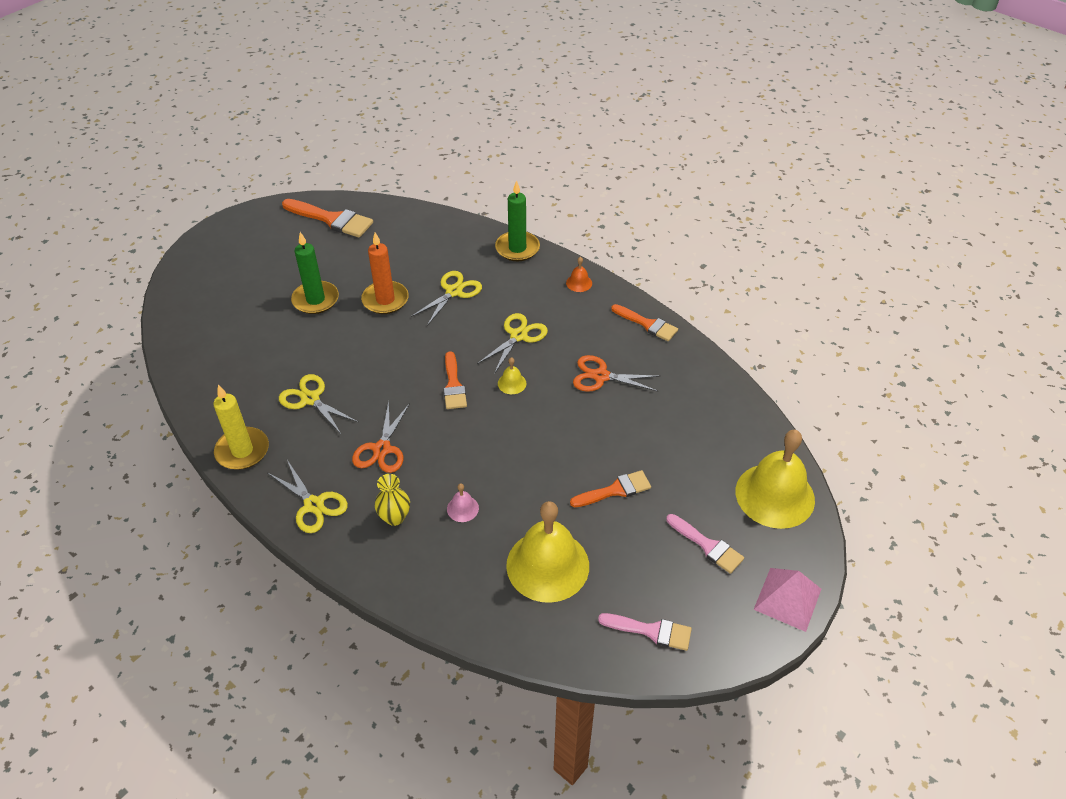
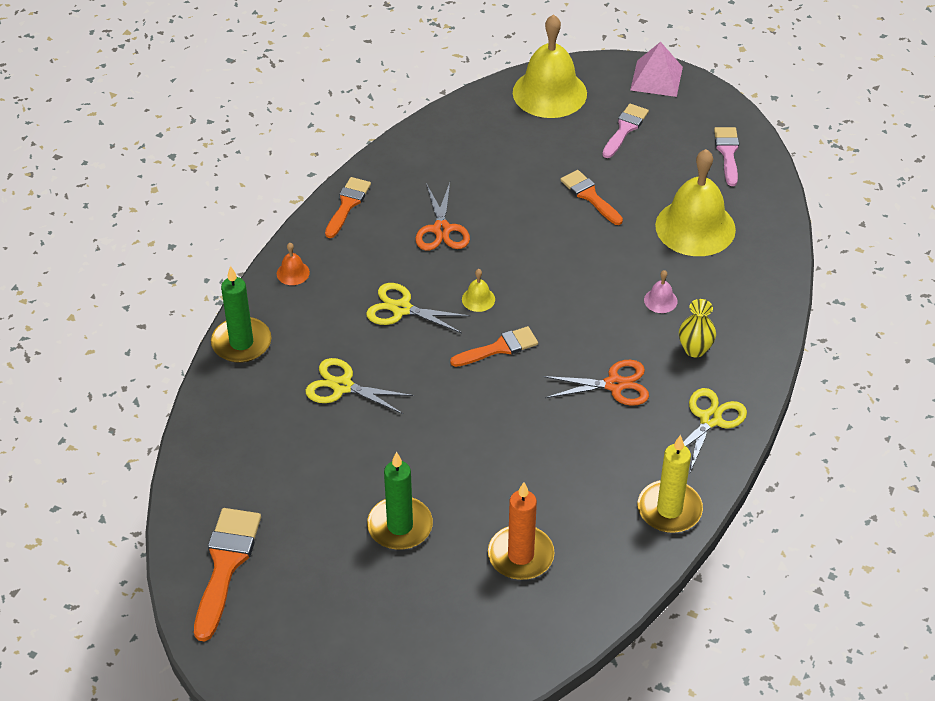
camera: 105 degrees left, 0 degrees up
(310, 399) = (569, 472): yellow scissors -> none
(385, 300) = (378, 451): orange candle -> orange candle (520, 555)

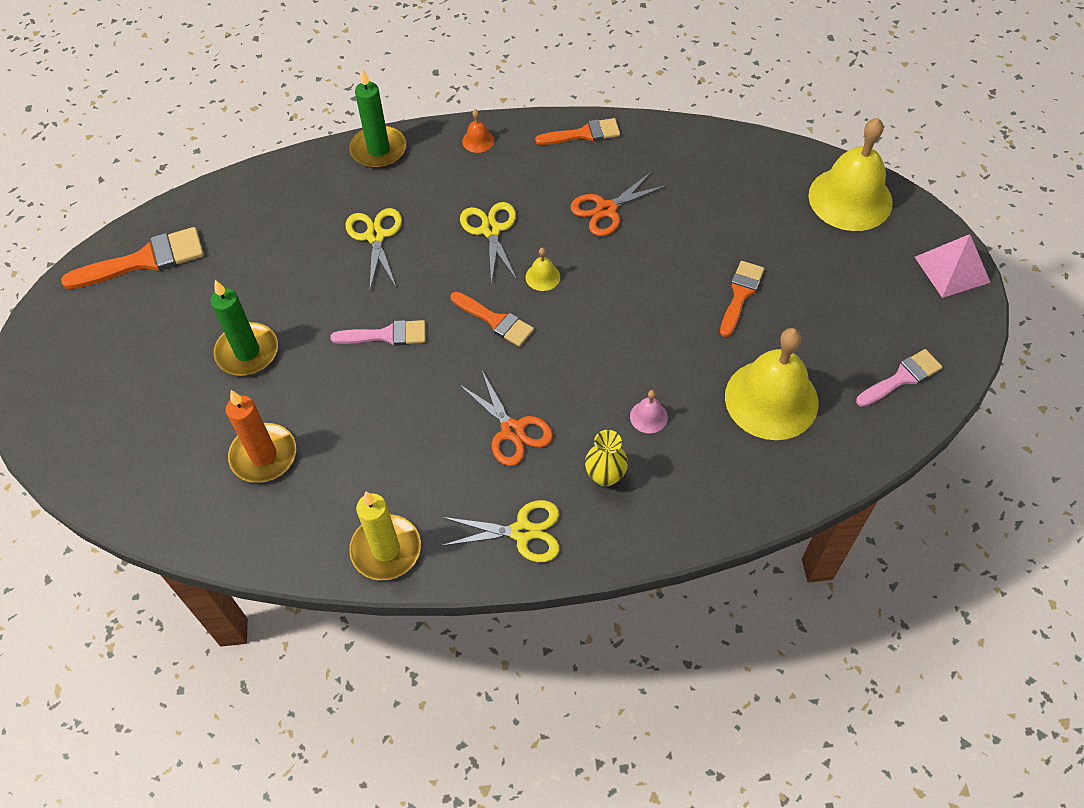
camera: 60 degrees right, 10 degrees up
(625, 129) = (856, 278): pink brush -> pink brush (386, 335)

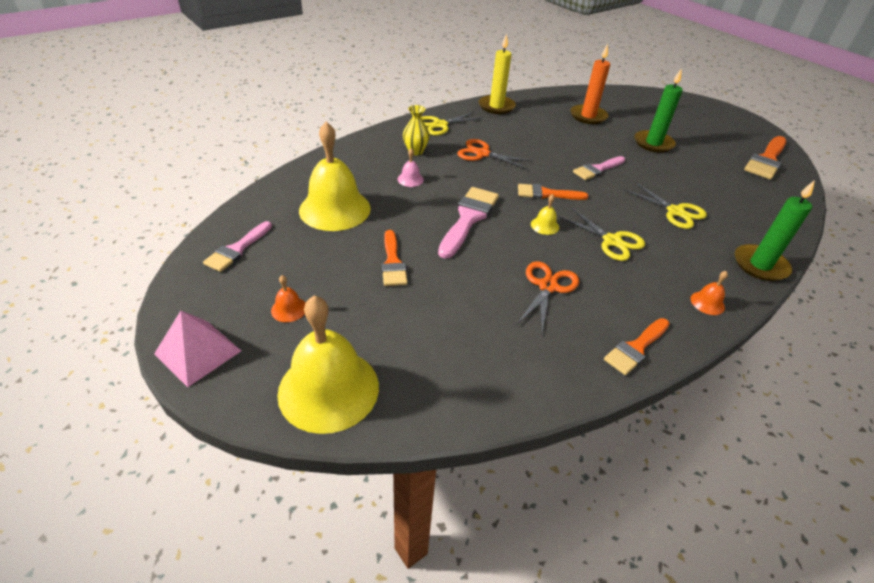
camera: 145 degrees right, 15 degrees down
(620, 320) = (468, 219): none -> pink brush
(863, 281) = (289, 309): none -> orange bell

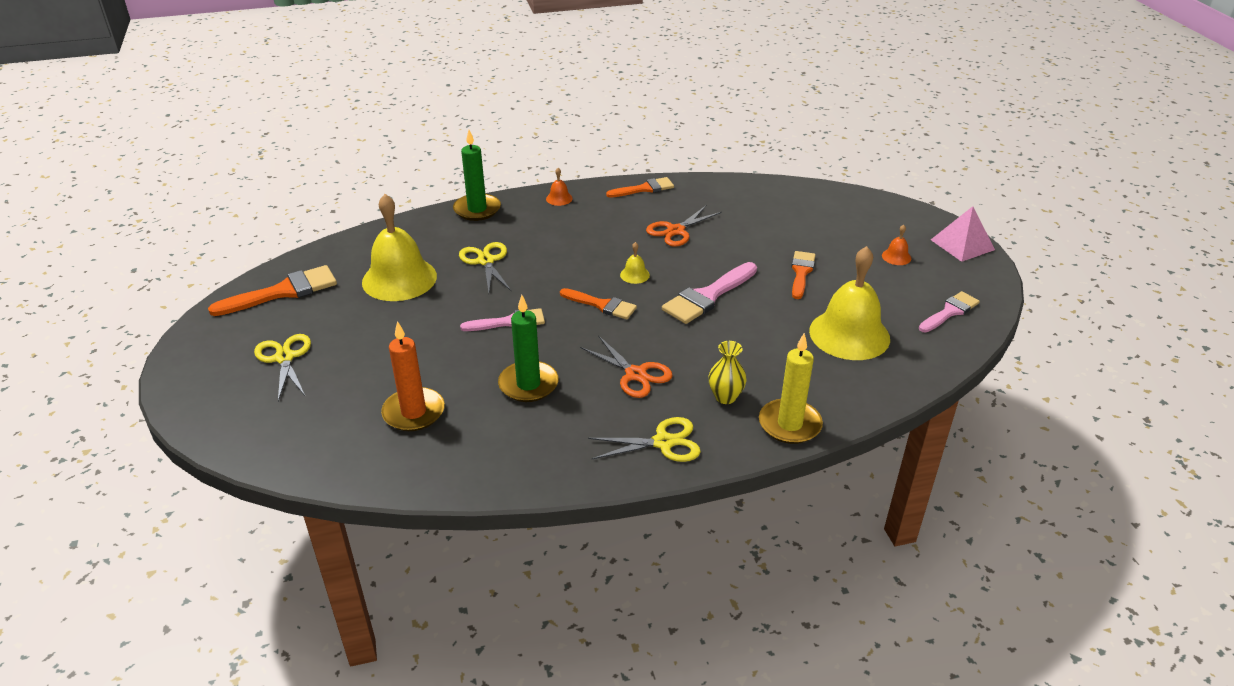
camera: 155 degrees left, 5 degrees down
(328, 389) = (867, 210): yellow bell -> yellow bell (399, 279)
(410, 179) = (750, 354): pink bell -> none
(496, 106) = (541, 467): yellow candle -> yellow candle (789, 424)
(612, 241) = (583, 250): yellow scissors -> yellow scissors (285, 358)
(653, 143) = (386, 343): green candle -> green candle (528, 384)

